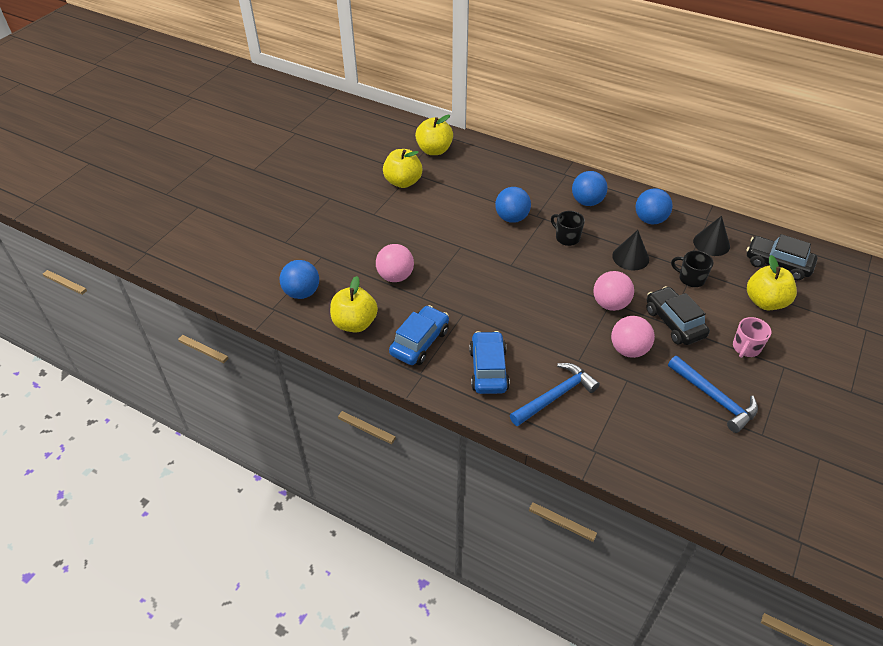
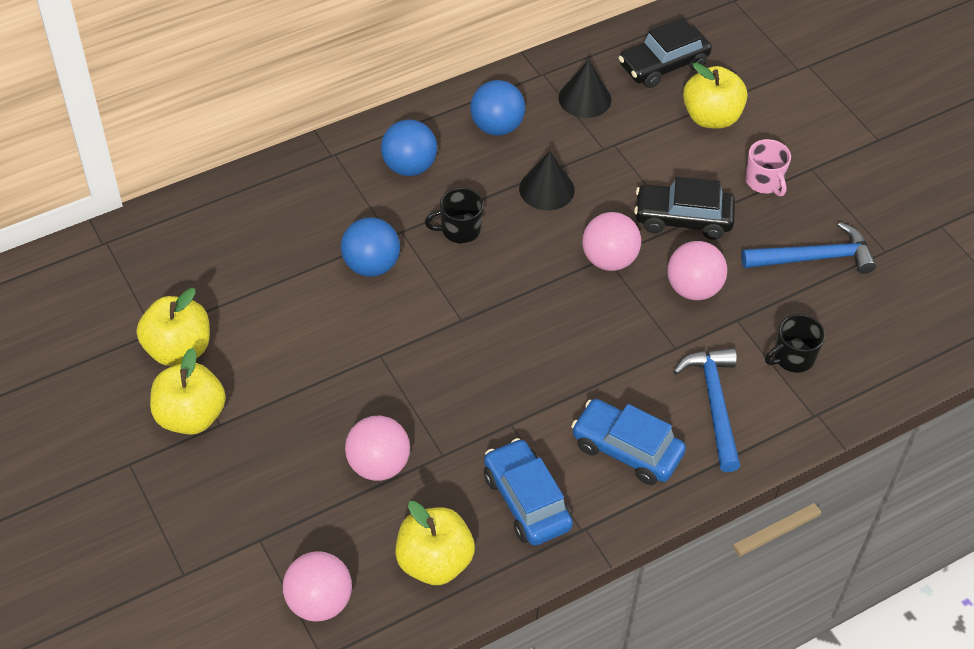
camera: 60 degrees left, 5 degrees up
(302, 292) = (319, 601): blue ball -> pink ball
(434, 150) = (139, 270): yellow apple -> yellow apple (191, 416)
(691, 278) = (626, 157): black mug -> black mug (793, 358)

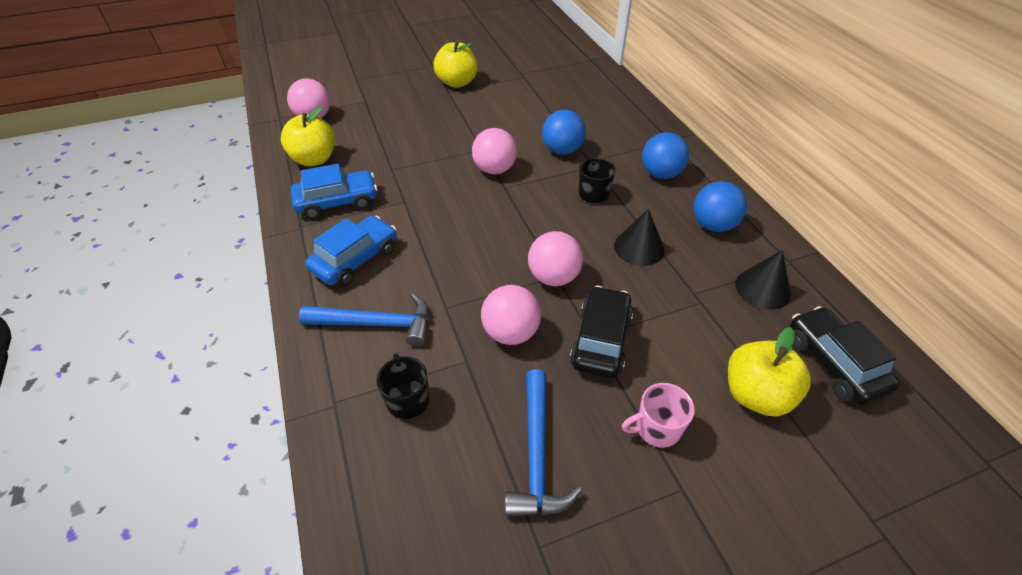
camera: 100 degrees right, 5 degrees down
(178, 349) = (506, 80): yellow apple -> none
(378, 465) = (395, 143): pink ball -> pink ball (494, 169)

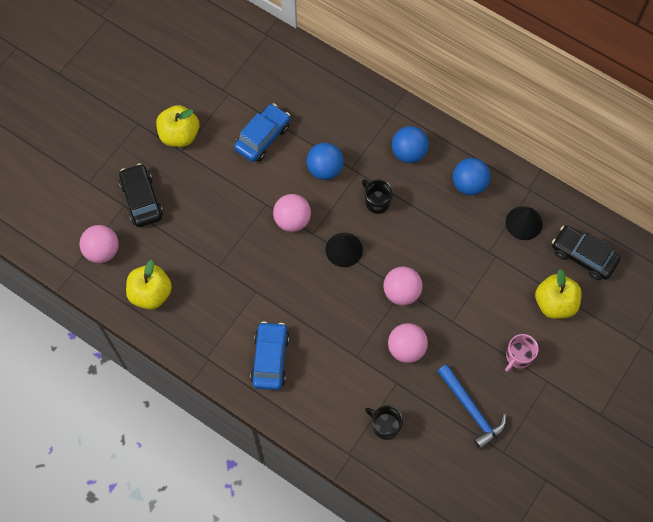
camera: 35 degrees left, 20 degrees up
(337, 202) = (210, 322): blue car -> blue car (263, 137)
(376, 324) = (327, 394): blue hammer -> none
(601, 340) = (458, 320): black car -> black car (142, 200)
(639, 247) = (436, 234): black cone -> black cone (344, 249)

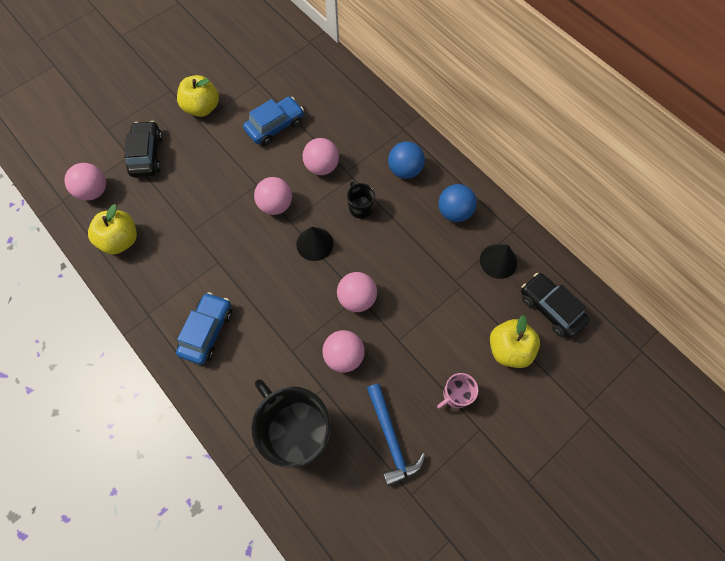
camera: 15 degrees right, 0 degrees up
(325, 169) = (322, 166): blue ball -> pink ball
(385, 426) = (297, 431): black mug -> black mug, size x2.19

